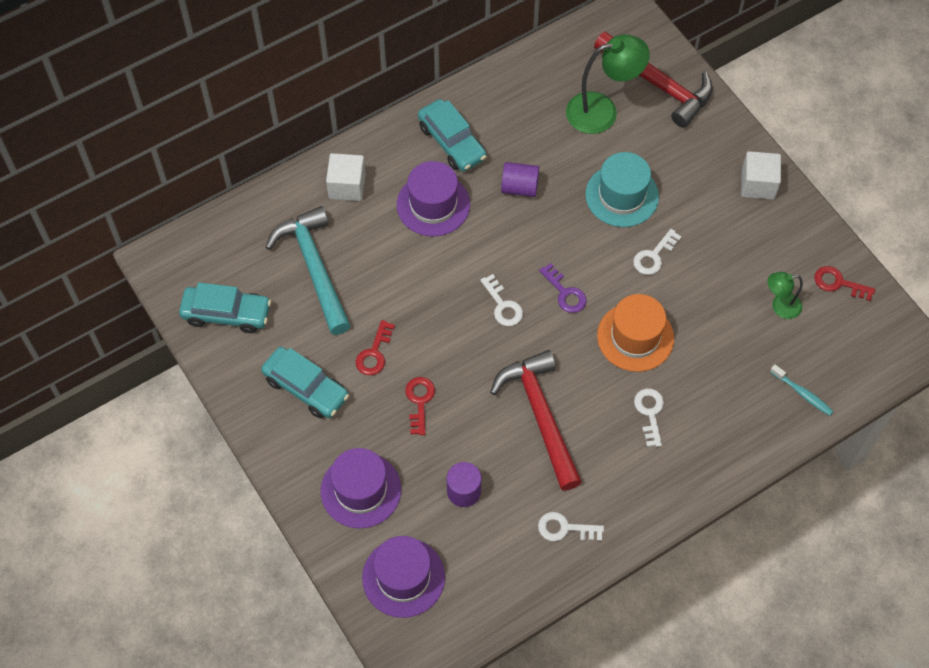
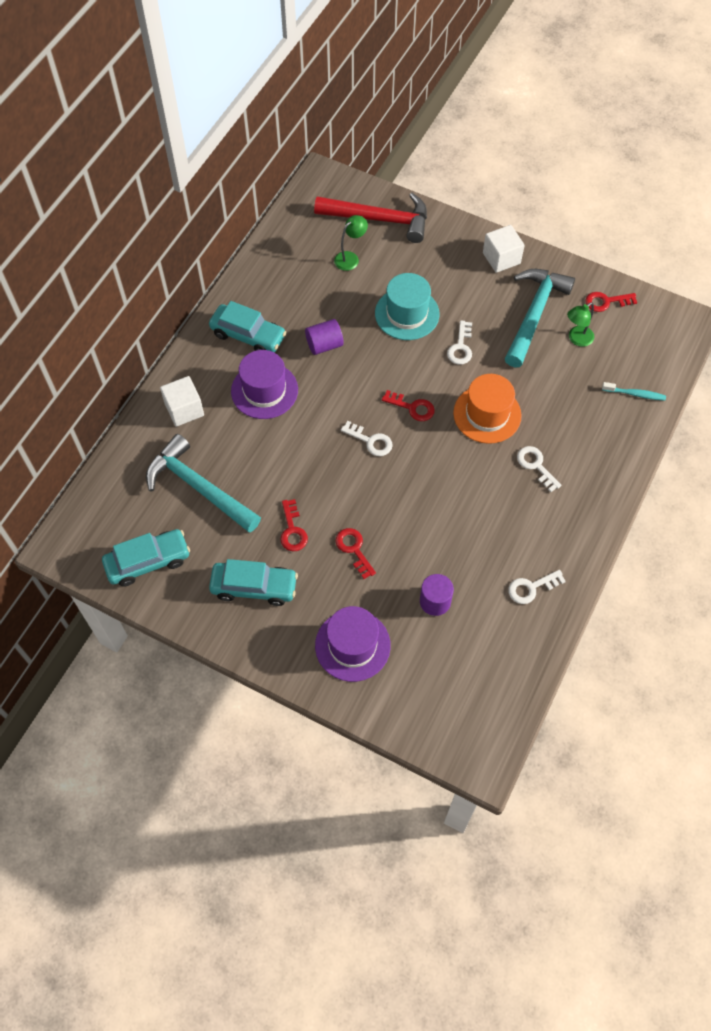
camera: 30 degrees left, 0 degrees up
(403, 577) = (432, 696): purple hat -> none
(541, 416) = (456, 511): red hammer -> none
(565, 293) = (412, 407): purple key -> red key
(602, 111) = (350, 258): green lamp -> green lamp, size x0.55
(752, 259) = (534, 314): none -> turquoise hammer

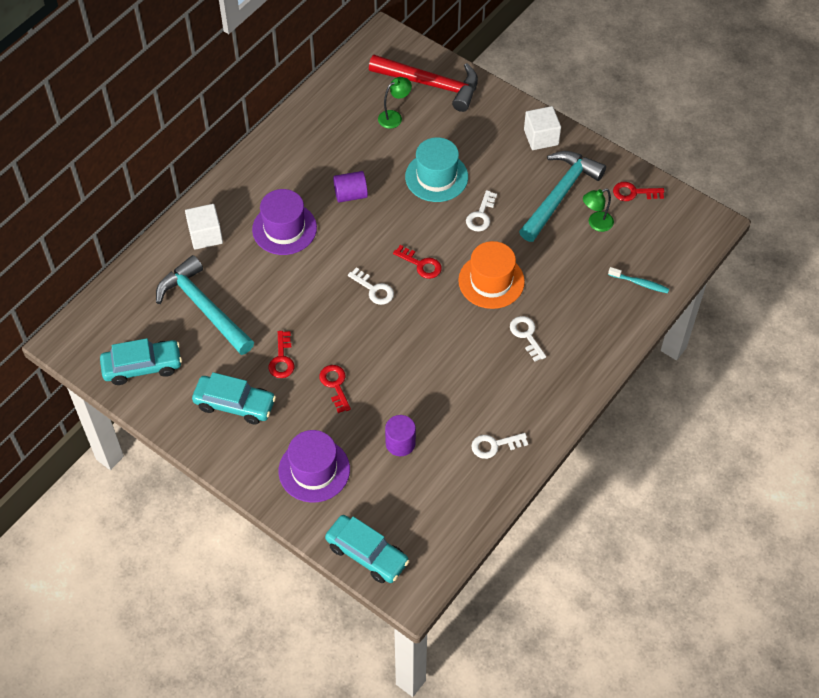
camera: 10 degrees right, 5 degrees down
(248, 335) = (280, 176): turquoise car -> turquoise car (367, 554)

